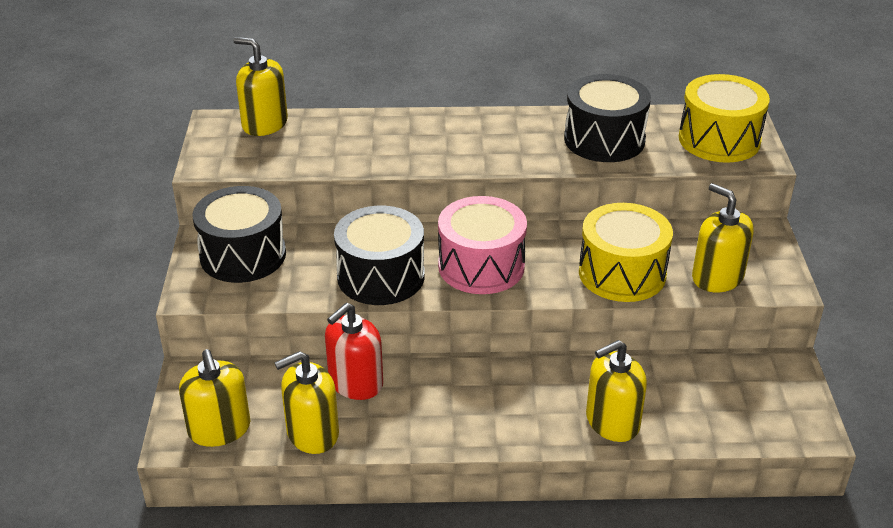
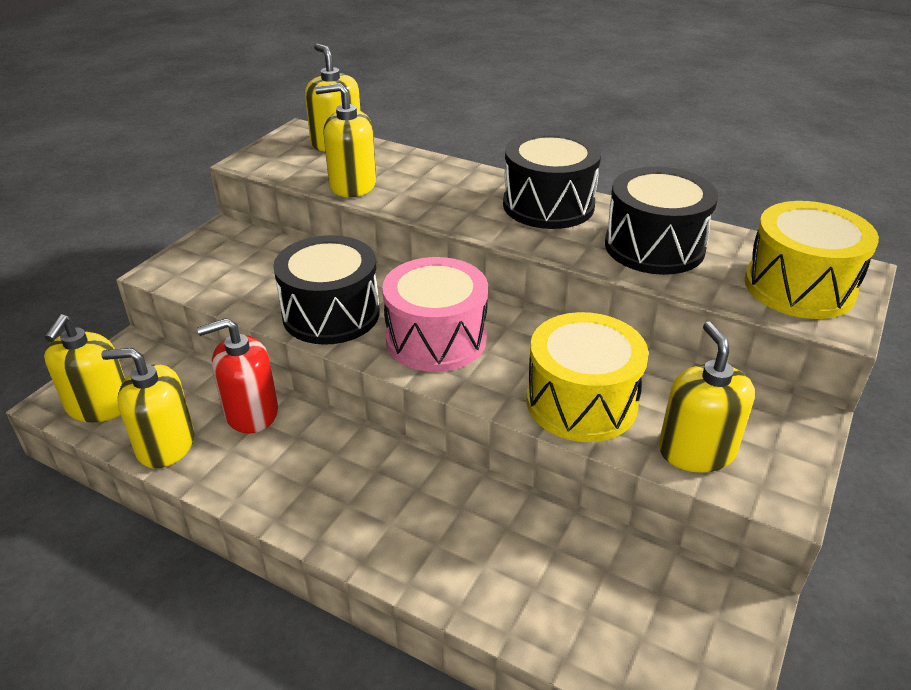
camera: 30 degrees right, 0 degrees up
(243, 255) = (237, 254): black drum -> black drum (548, 205)
(612, 421) = (462, 572): yellow soap dispenser -> yellow soap dispenser (352, 185)

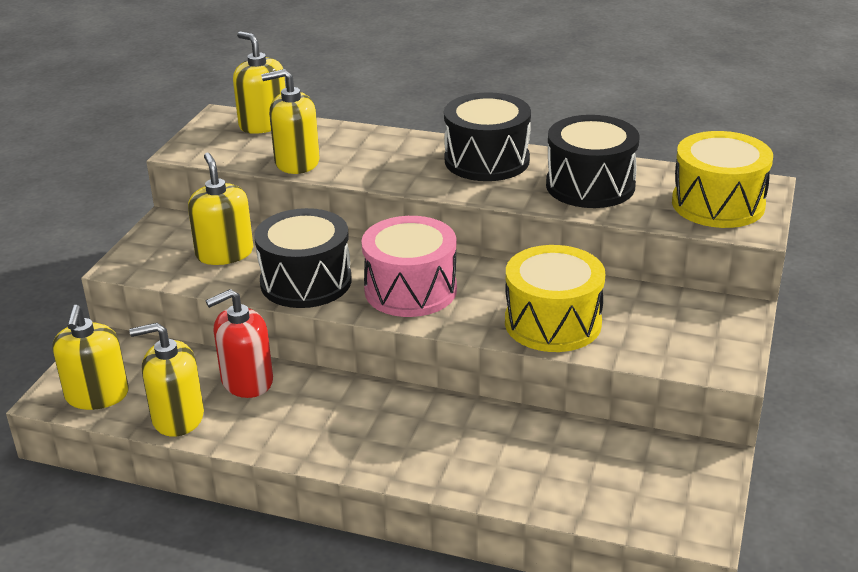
camera: 10 degrees left, 5 degrees down
(696, 451) = (655, 345): yellow soap dispenser -> yellow soap dispenser (224, 253)

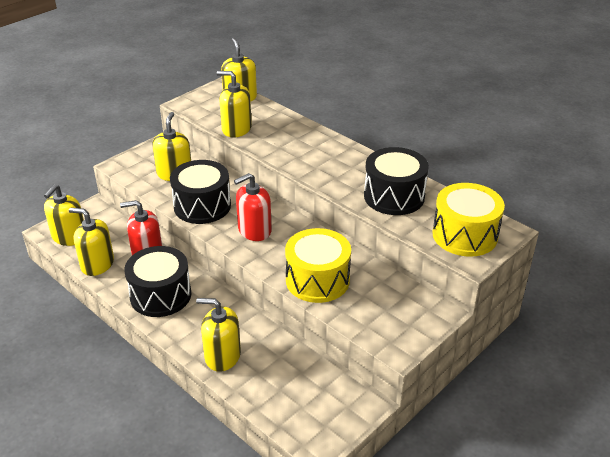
camera: 25 degrees right, 5 degrees up
(410, 290) = (254, 230): pink drum -> red soap dispenser
(475, 471) = (222, 356): none -> yellow soap dispenser
(487, 160) = (346, 159): black drum -> black drum (160, 295)

